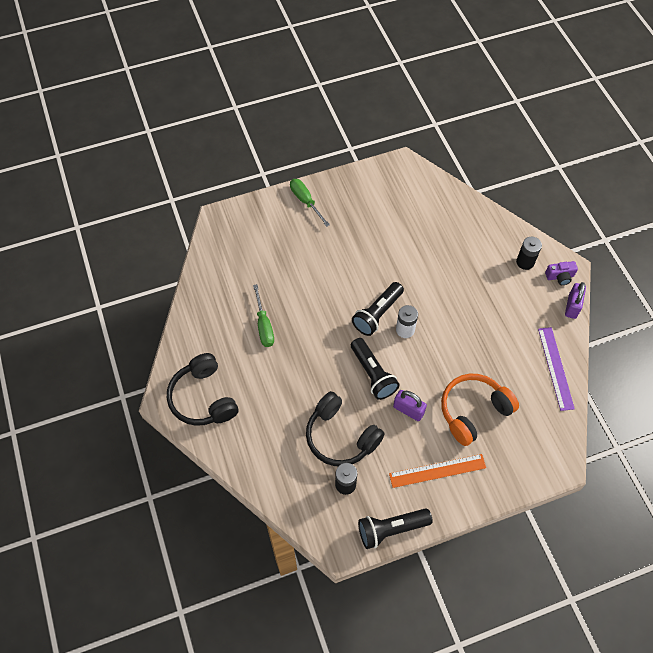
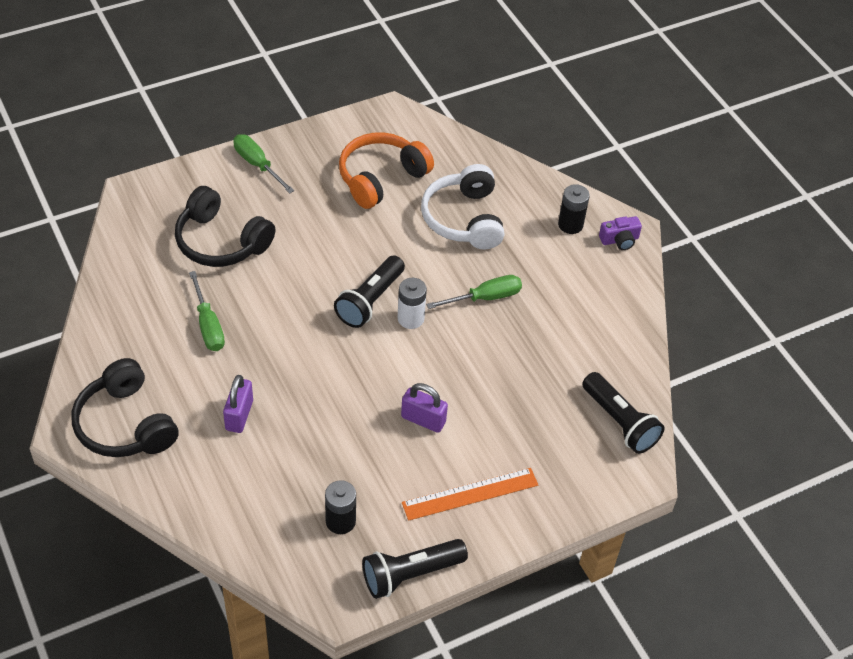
camera: 10 degrees left, 10 degrees down
(340, 436) = (329, 460): black headphones -> black headphones (221, 241)
(373, 374) = (369, 377): black flashlight -> black flashlight (619, 422)
(448, 253) = (464, 219): none -> white headphones
(459, 317) = (485, 298): none -> green screwdriver
(473, 411) = (514, 415): orange headphones -> orange headphones (381, 178)
(555, 368) = (623, 353): purple ruler -> none
(572, 306) = (639, 276): purple padlock -> purple padlock (239, 415)

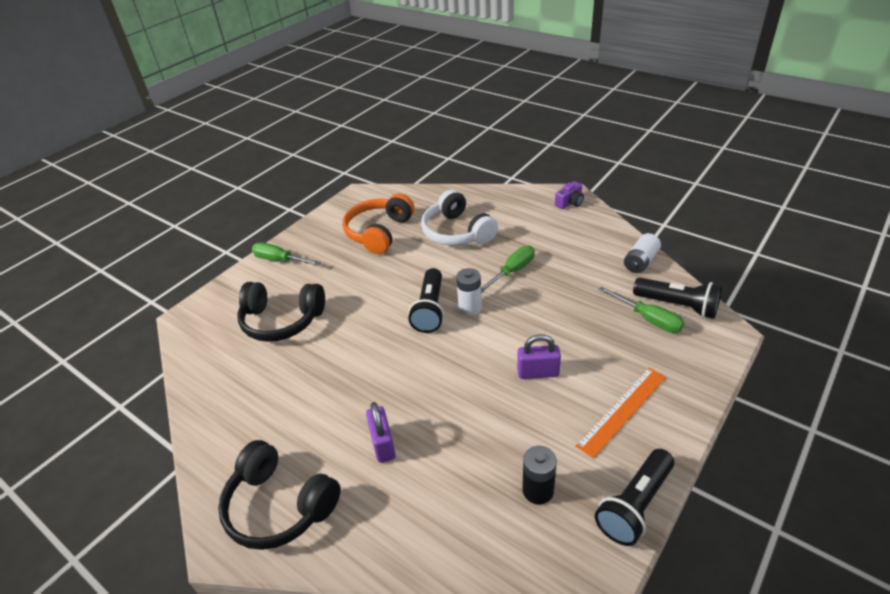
camera: 20 degrees left, 10 degrees down
(208, 325) = (309, 385): green screwdriver -> green screwdriver (648, 319)
(570, 225) = (531, 207): black battery -> none
(629, 354) = (640, 262): none -> white battery

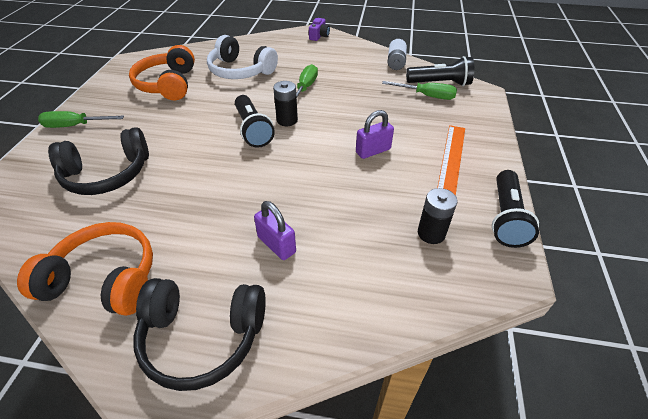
camera: 30 degrees left, 5 degrees up
(235, 423) = (105, 279): none -> orange headphones
(470, 307) = (287, 120): white battery -> black battery

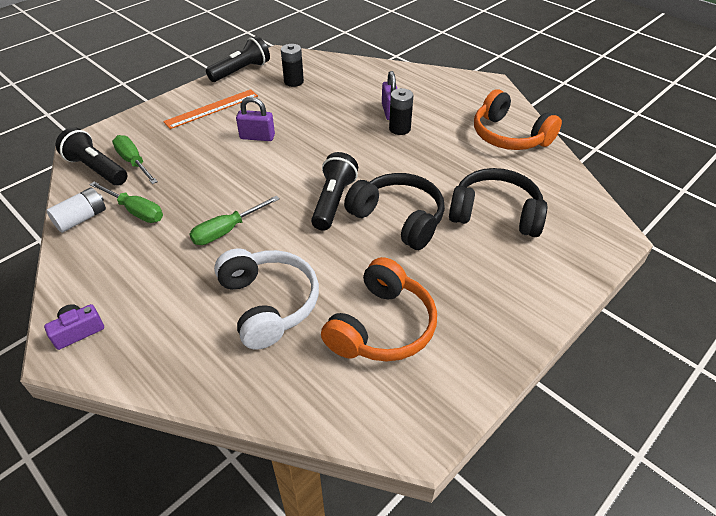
camera: 145 degrees left, 0 degrees up
(75, 126) = (525, 300): green screwdriver -> green screwdriver (136, 211)
(202, 337) = (459, 92): black headphones -> black headphones (398, 219)
(287, 120) = (291, 197): black battery -> black battery (399, 129)

